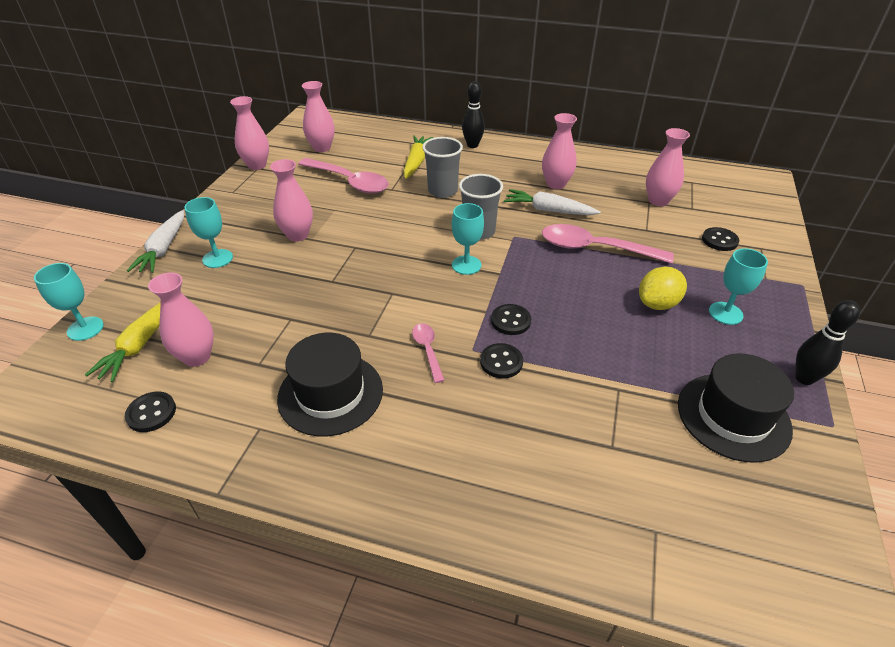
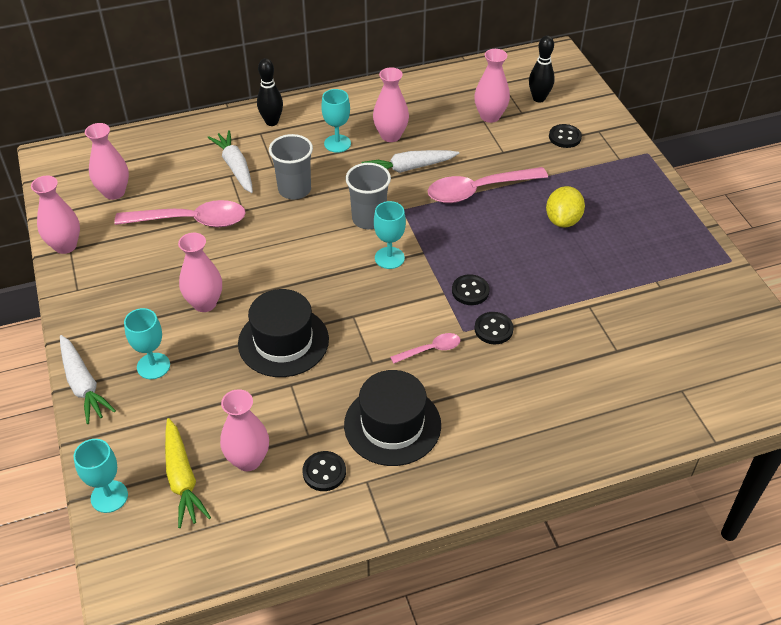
camera: 35 degrees left, 5 degrees up
(151, 413) = (266, 522): black button -> black button (324, 472)
(416, 162) = (235, 167): yellow carrot -> white carrot
(427, 350) = (430, 349): pink spoon -> pink spoon turned 120 degrees clockwise
(725, 313) = (614, 205): turquoise goblet -> turquoise goblet (337, 143)
(733, 416) = (672, 286): black hat -> black hat (283, 341)
(804, 378) = (695, 233): black bowling pin -> black bowling pin (539, 98)

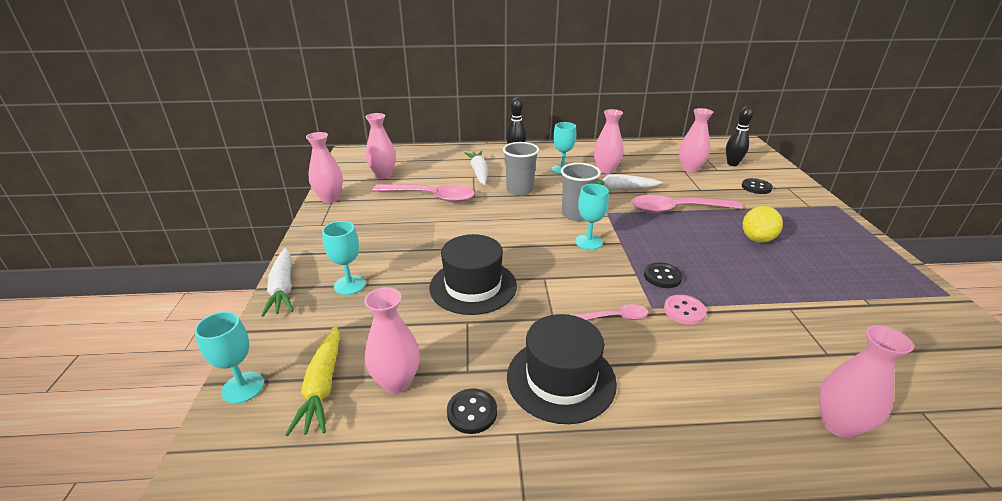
camera: 15 degrees right, 15 degrees down
(205, 303) = (416, 248): pink vase -> pink vase (839, 424)
(493, 329) = (684, 311): black button -> pink button

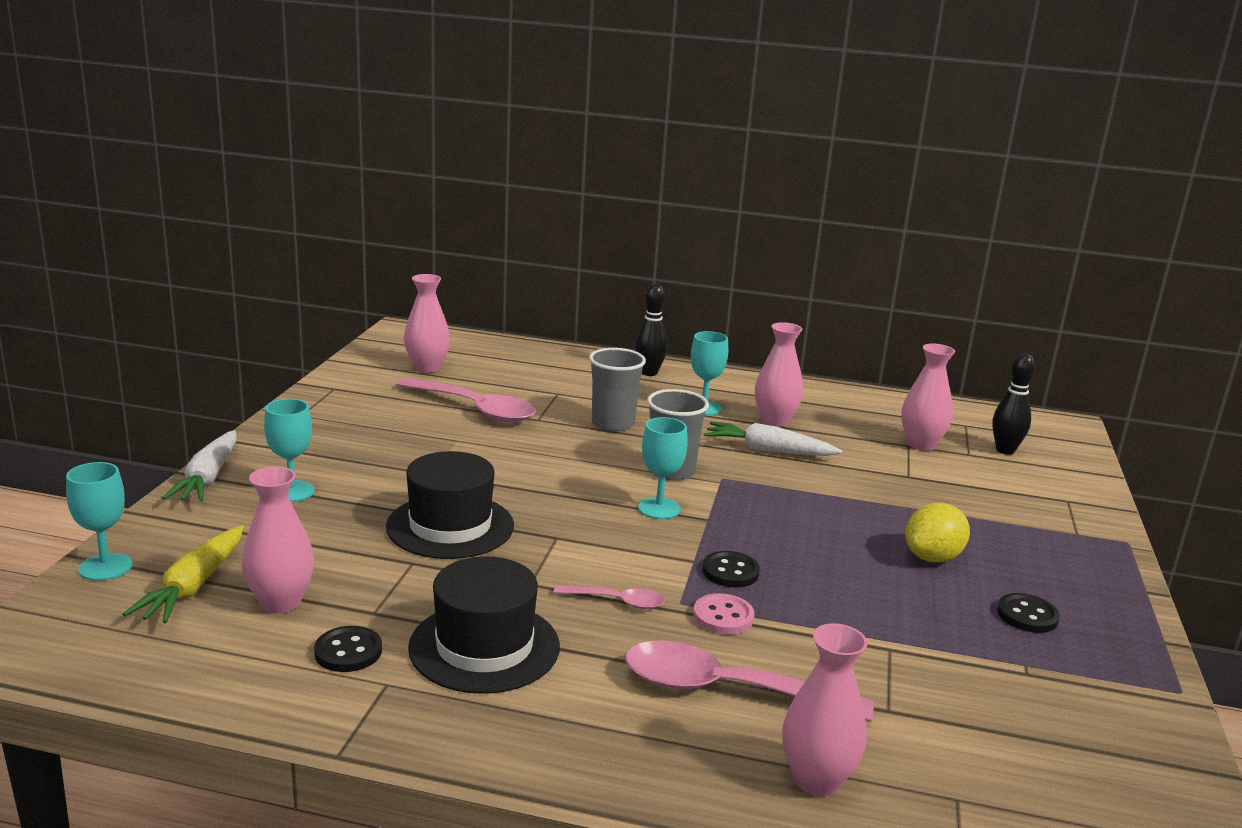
camera: 15 degrees right, 10 degrees down
(330, 198) = (332, 385): pink vase -> none
(479, 172) = (570, 389): white carrot -> none
(676, 209) = (838, 495): pink spoon -> pink spoon (726, 690)
(756, 187) = (1010, 490): black button -> black button (1027, 615)

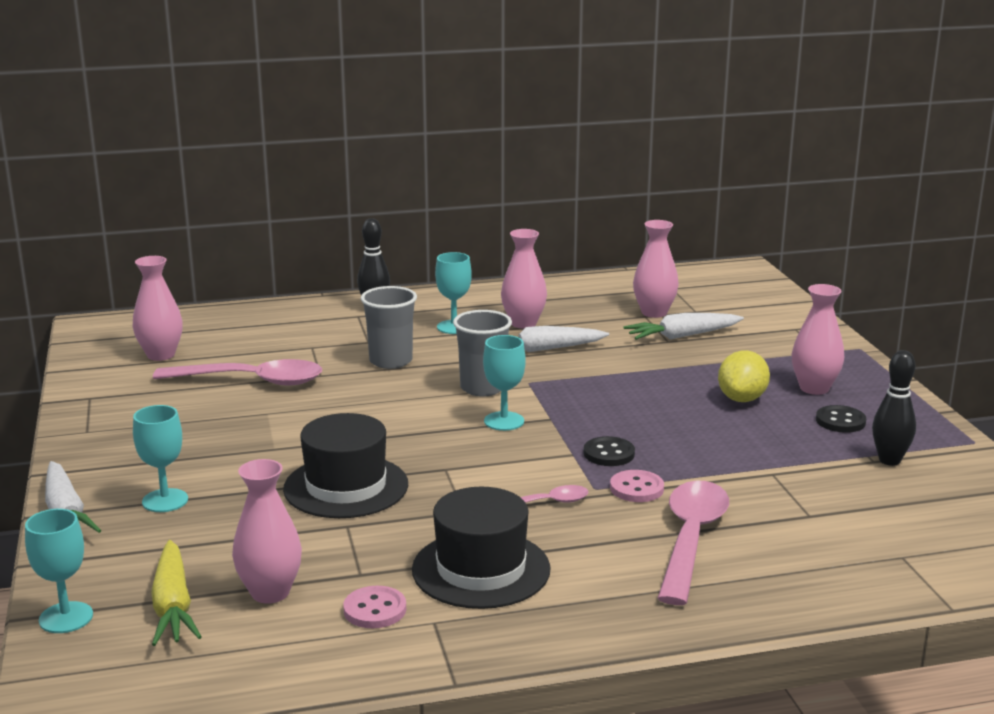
camera: 25 degrees left, 0 degrees up
(348, 651) = (375, 610): black button -> pink button
(726, 690) = (691, 539): pink spoon -> pink spoon turned 120 degrees clockwise
(816, 780) = (807, 577): pink vase -> pink vase (814, 388)
(929, 475) = (682, 336): none -> white carrot
(1005, 450) = (719, 301): black bowling pin -> black bowling pin (889, 460)

